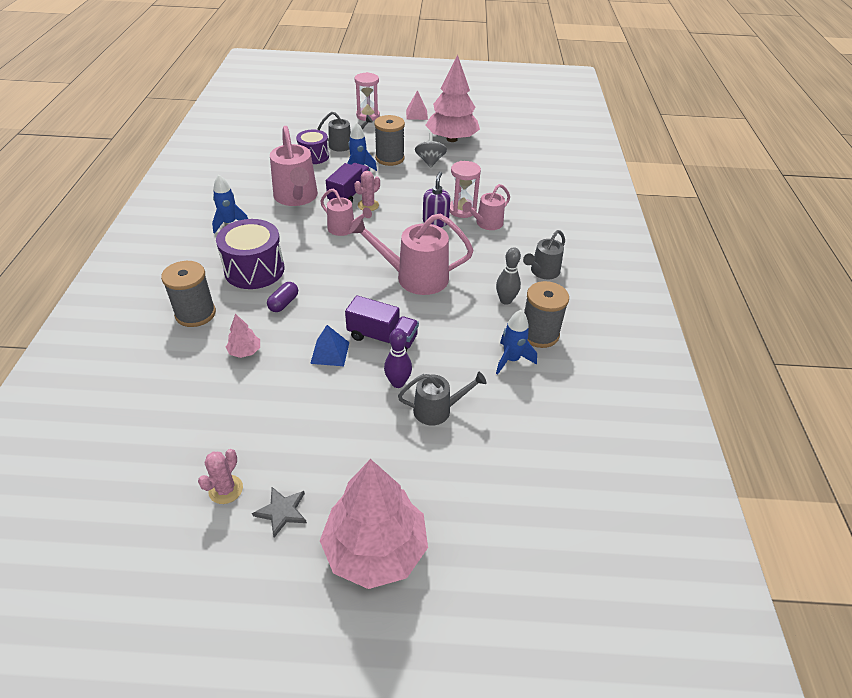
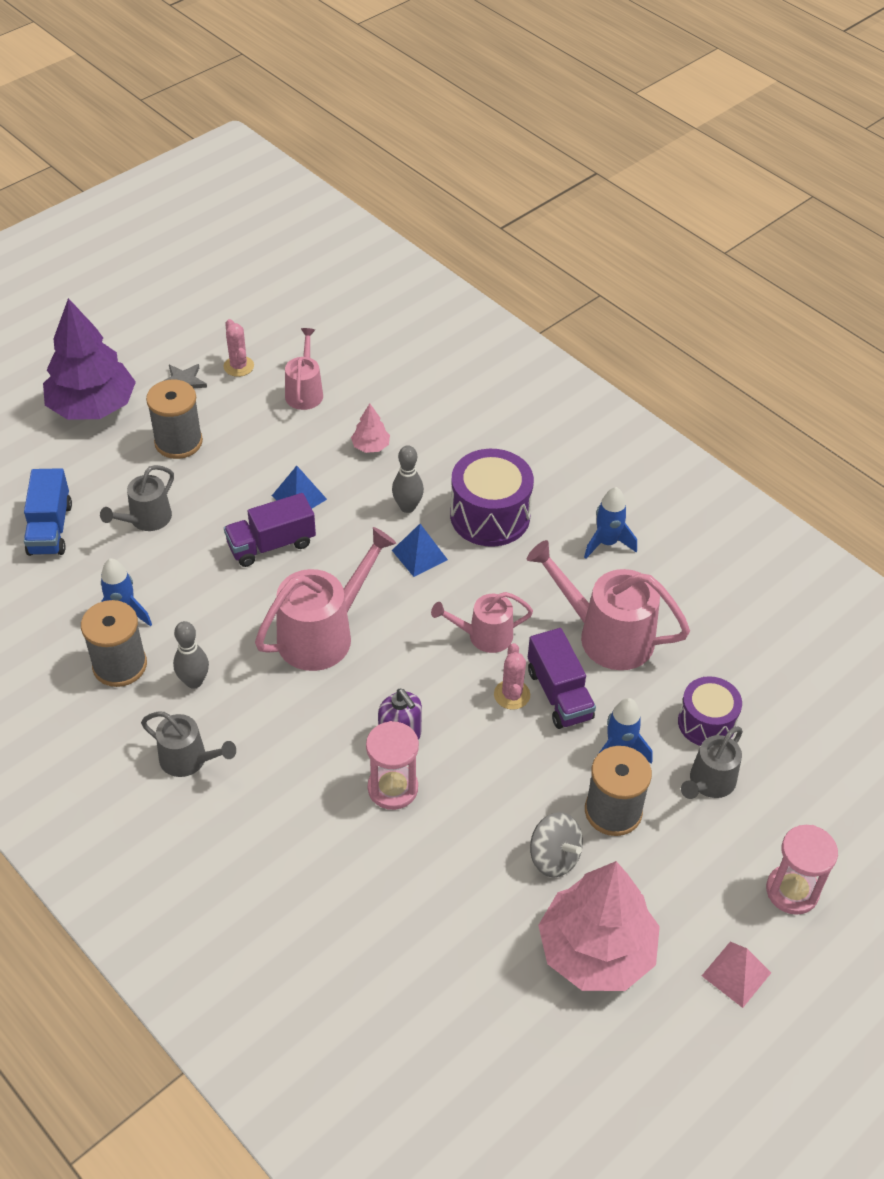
camera: 135 degrees right, 5 degrees up
(195, 314) = (464, 441): grey spool -> grey spool (178, 442)
(284, 303) = (407, 507): purple capsule -> grey bowling pin
(317, 277) = (419, 555): none -> blue pyramid
(375, 549) = (92, 406): pink tree -> purple tree
(398, 383) = (206, 516): purple bowling pin -> none
(486, 223) = (335, 789): pink watering can -> pink watering can (304, 392)
(509, 453) = (50, 528): none -> blue truck
(542, 272) = (188, 759): grey watering can -> grey watering can turned 120 degrees clockwise

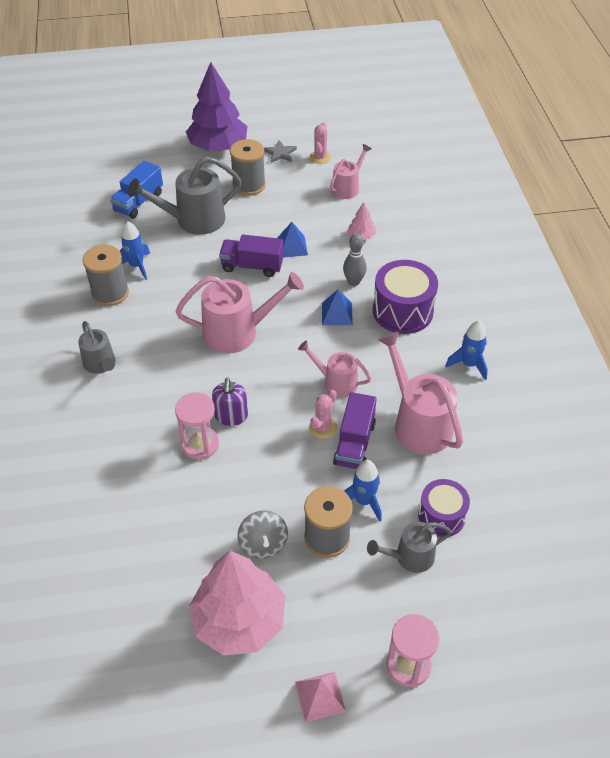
camera: 35 degrees right, 0 degrees up
(146, 519) = (194, 220): grey watering can -> grey watering can, size x1.69
(194, 681) = (142, 322): grey bowling pin -> none

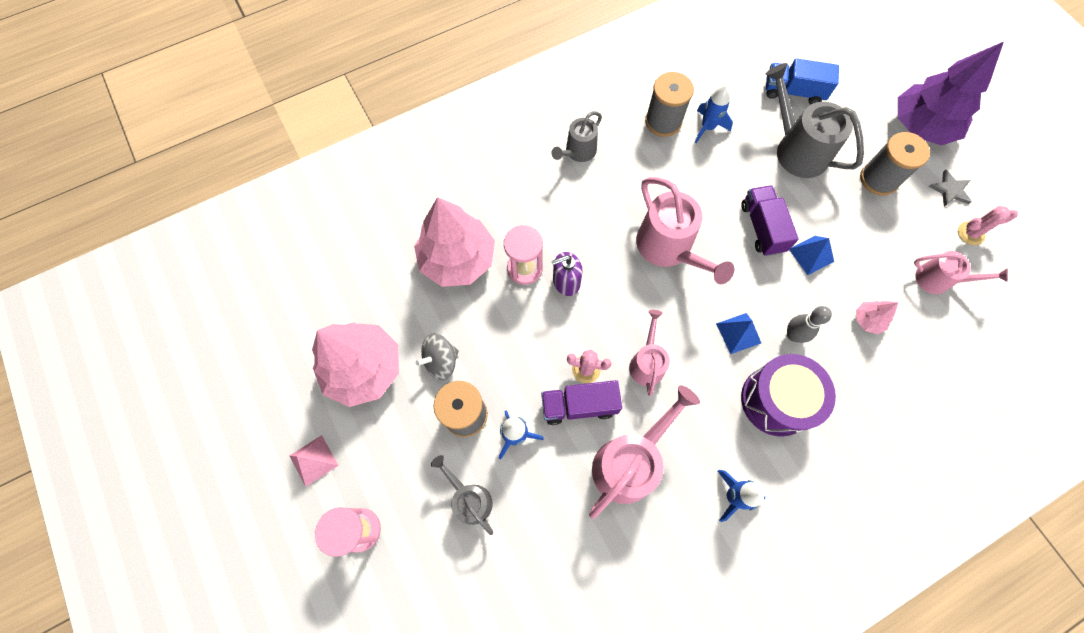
camera: 70 degrees right, 20 degrees up
(160, 498) = (457, 259): none -> pink tree
(441, 516) = (525, 518): purple drum -> none

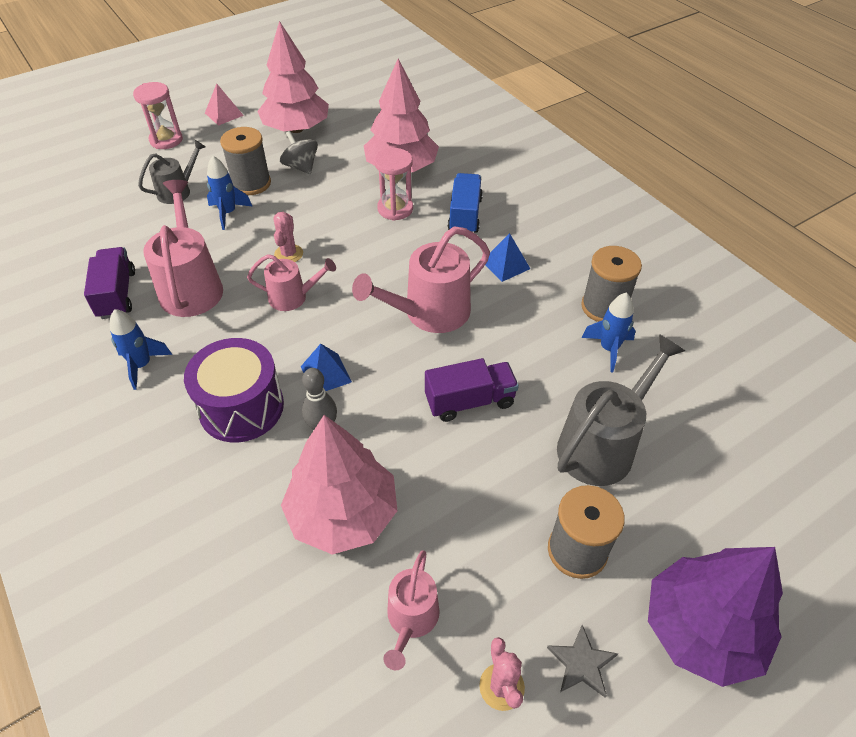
camera: 85 degrees right, 20 degrees down
(566, 282) = (382, 236): purple soap dispenser -> none
(578, 152) = (540, 239): grey watering can -> none
(579, 406) = (252, 251): purple truck -> purple truck (116, 294)
(629, 462) = (191, 286): pink watering can -> pink watering can turned 135 degrees counterclockwise
(793, 92) = (703, 446): blue truck -> blue truck (465, 215)
(811, 255) = (436, 453): blue pyramid -> blue pyramid (505, 265)
(867, 320) = (343, 514): pink tree -> pink tree, size x2.37

